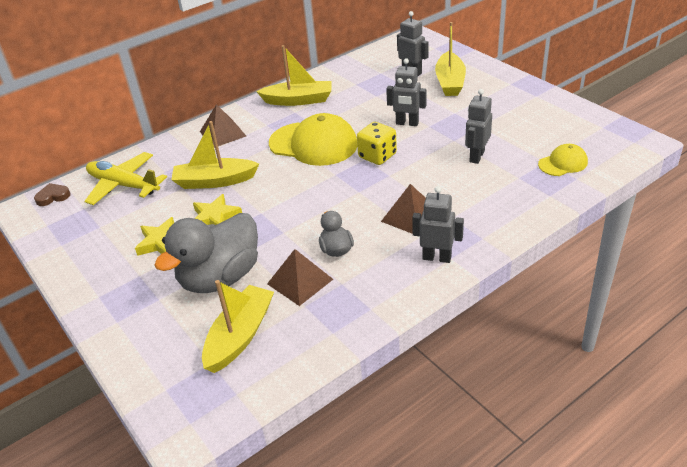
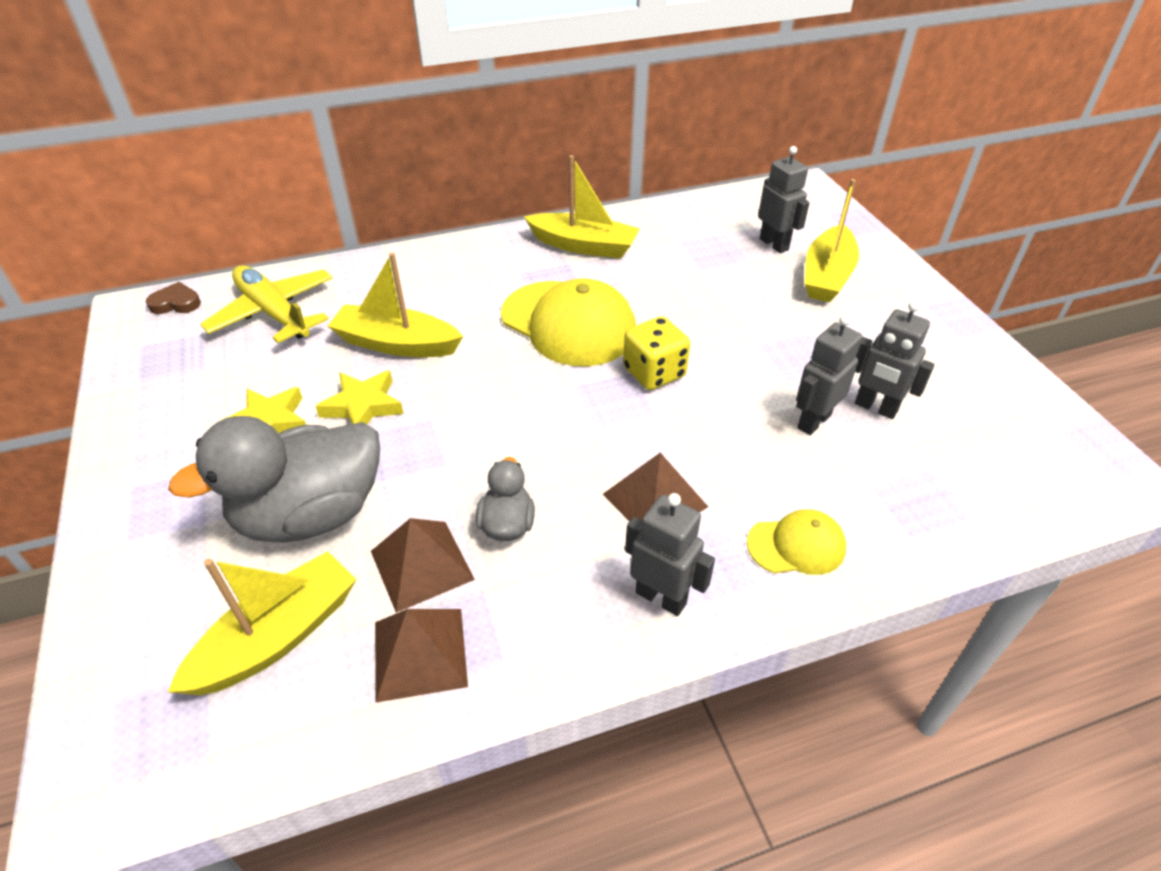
camera: 15 degrees right, 5 degrees up
(222, 133) = (450, 270): brown pyramid -> brown pyramid (420, 653)
(407, 123) = (727, 329): grey robot -> grey robot (875, 408)
(563, 163) = (960, 480): yellow cap -> yellow cap (796, 545)

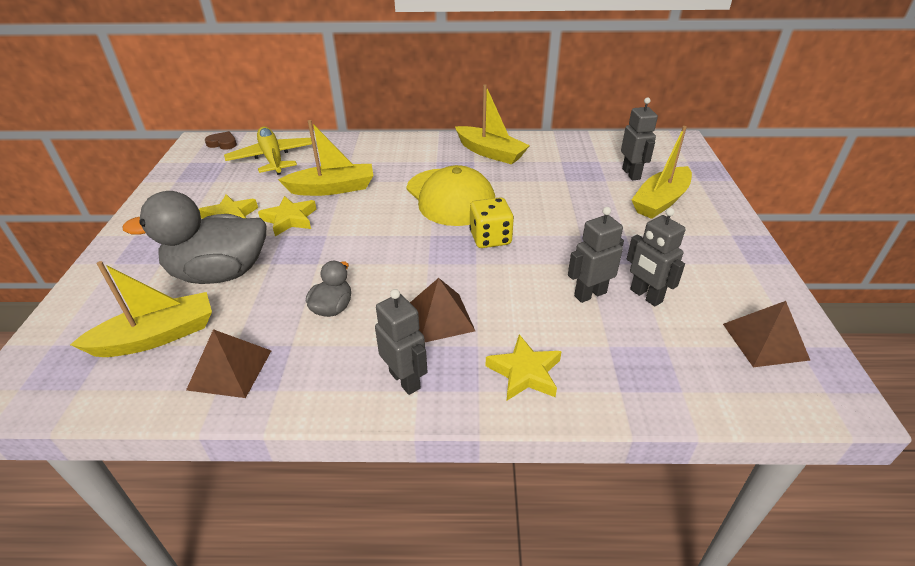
camera: 20 degrees right, 5 degrees down
(396, 344) = (332, 188): yellow boat -> yellow boat turned 135 degrees clockwise
(421, 565) = (265, 318): brown pyramid -> brown pyramid (765, 341)
(796, 545) = (525, 373): yellow cap -> yellow star

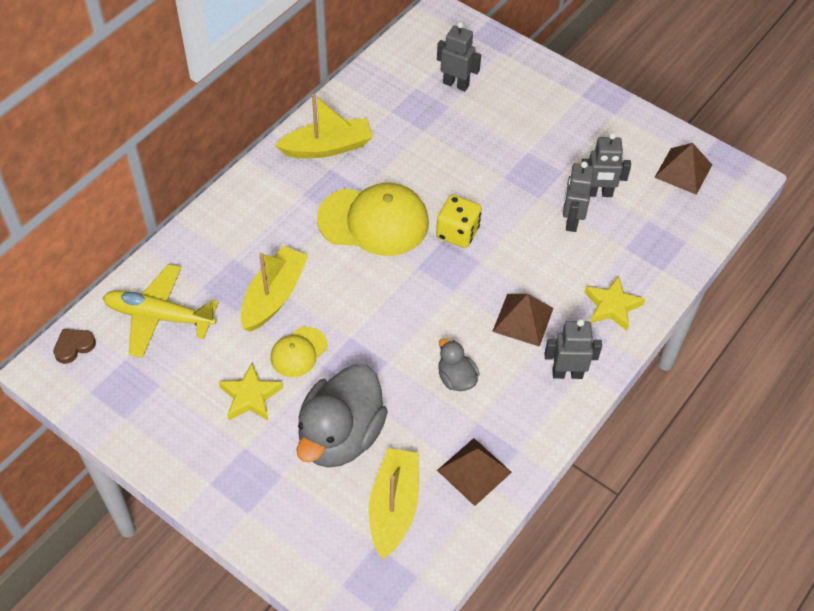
camera: 55 degrees left, 15 degrees up
(290, 219) = (298, 352): yellow star -> yellow cap
(660, 201) = (508, 98): yellow boat -> none

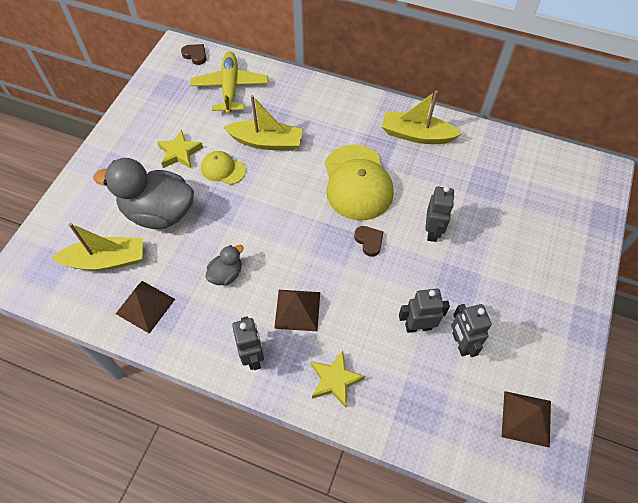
camera: 75 degrees right, 5 degrees up
(327, 147) = (416, 135): yellow boat -> yellow boat turned 135 degrees clockwise
(456, 84) = (530, 202): grey robot -> grey robot (432, 231)
(457, 232) = (369, 241): yellow dice -> brown heart

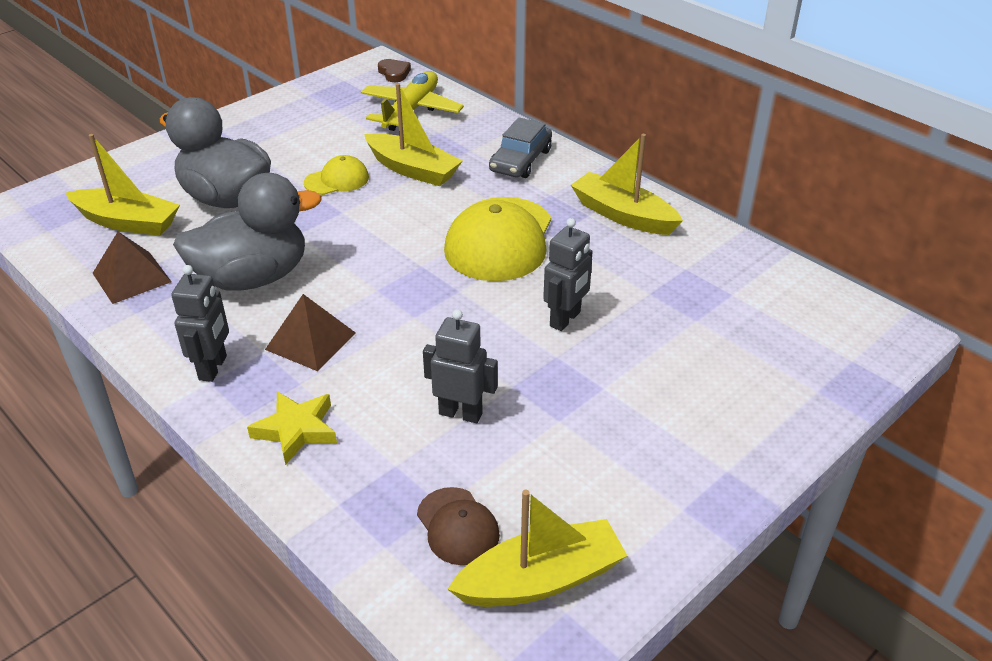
camera: 25 degrees right, 20 degrees down
(180, 153) = (298, 152): yellow star -> none
(223, 169) = (337, 180): yellow cap -> yellow cap turned 105 degrees clockwise
(226, 274) = (253, 278): grey duck -> grey duck, size x2.10
(329, 110) = (520, 160): none -> grey car
(369, 241) = (466, 302): brown heart -> none
(460, 343) = (508, 453): grey robot -> none
(465, 405) = (457, 526): none -> brown cap
(526, 418) = (541, 579): brown pyramid -> yellow boat

